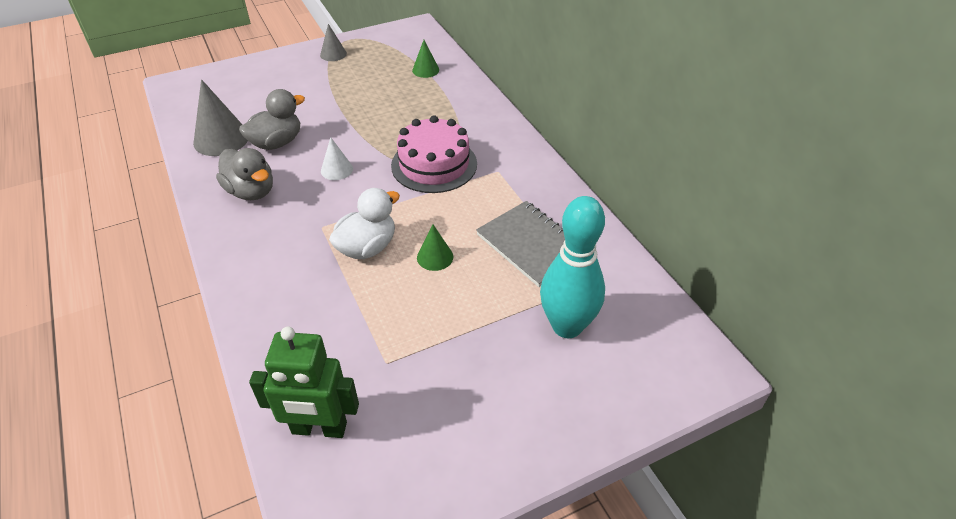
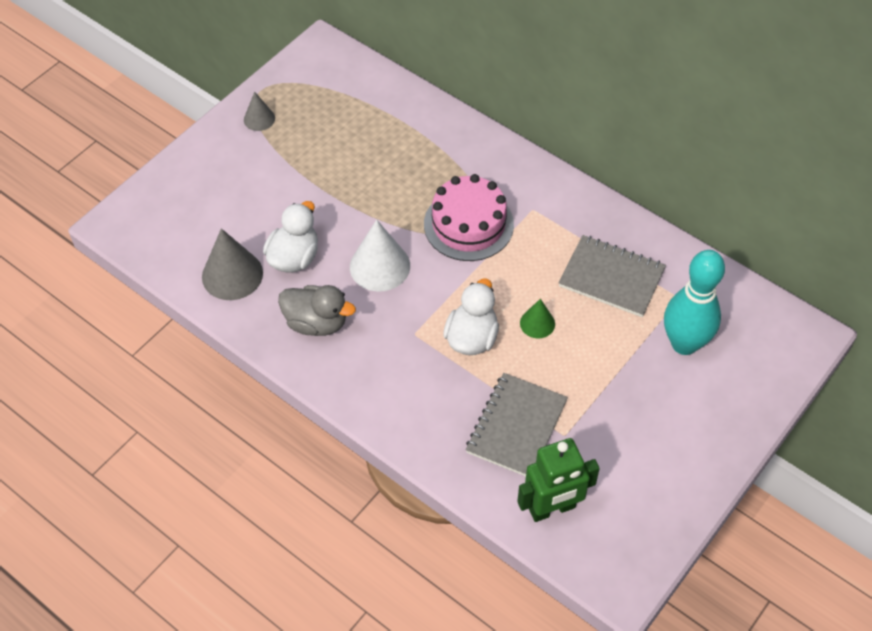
camera: 25 degrees left, 10 degrees up
(277, 143) = (294, 257): grey duck -> white duck
(337, 169) = (380, 266): white cone -> white cone, size x1.78
(346, 336) = (516, 427): none -> grey notebook
(425, 70) = (376, 106): green cone -> none

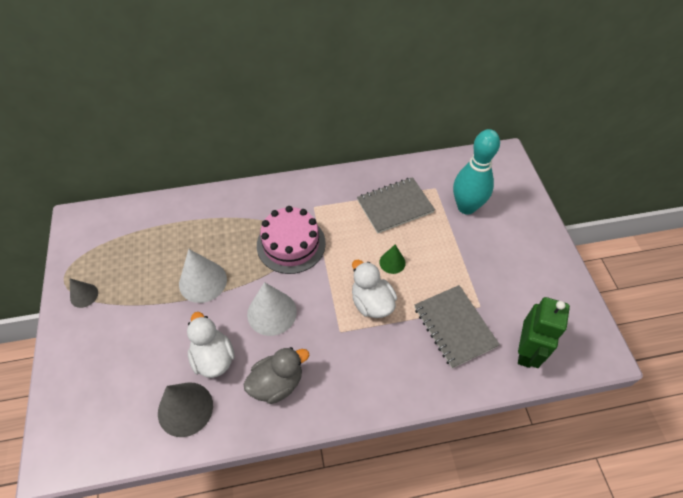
camera: 50 degrees left, 0 degrees up
(357, 189) = (203, 281): none -> white cone

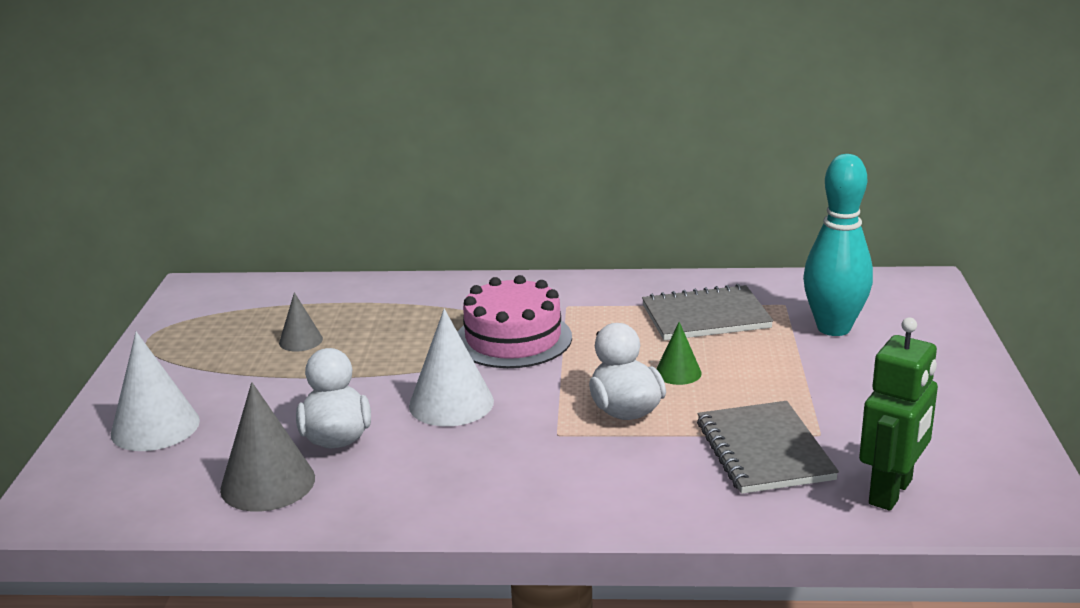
camera: 15 degrees right, 30 degrees down
(84, 295) = (169, 357): grey cone -> grey cone (300, 341)
(203, 281) = (355, 362): white cone -> white cone (155, 427)
(277, 383) = (428, 475): grey duck -> none

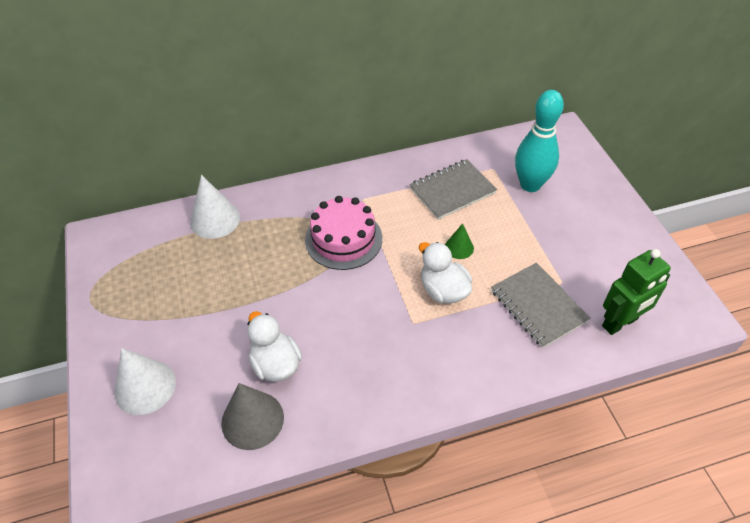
camera: 20 degrees left, 25 degrees up
(300, 341) = (202, 274): grey cone -> none
(451, 403) = (334, 311): white cone -> white cone (215, 219)
(891, 492) = (620, 323): green robot -> green robot turned 45 degrees clockwise

